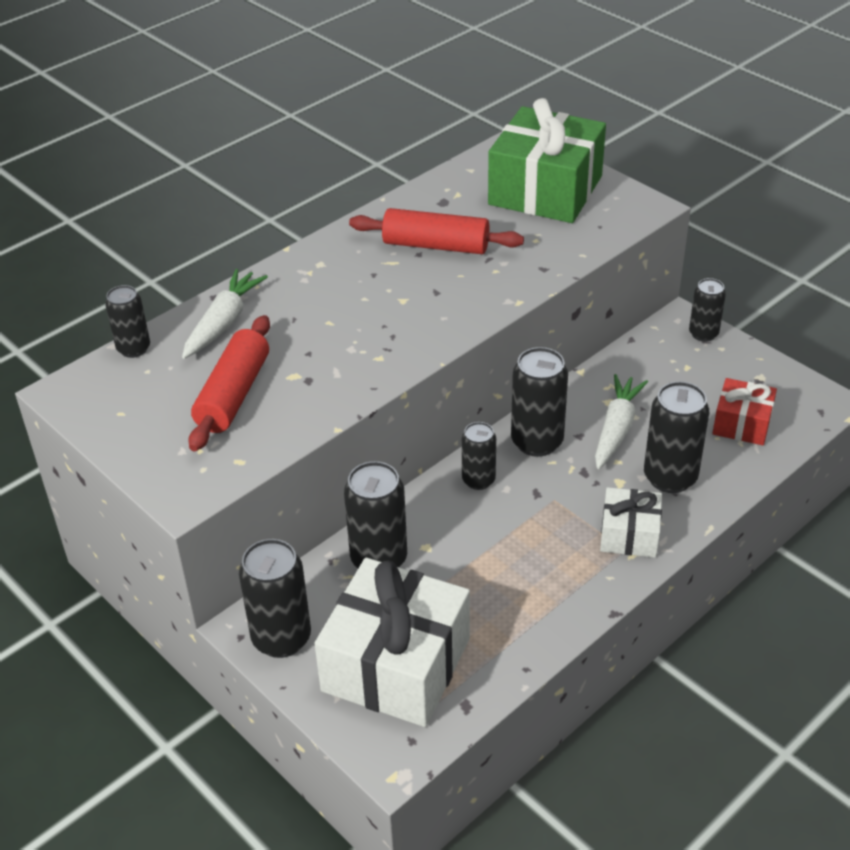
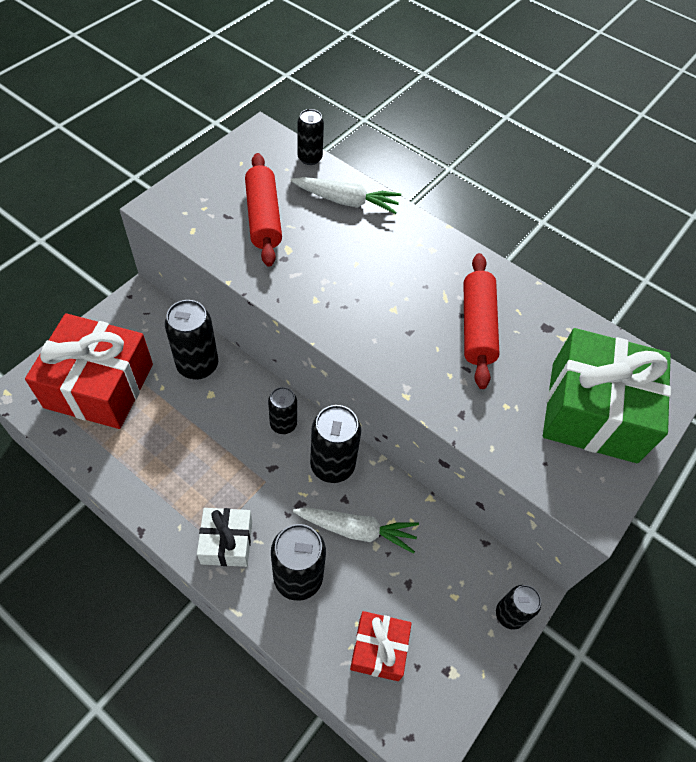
camera: 75 degrees right, 15 degrees up
(233, 394) = (263, 217): red rolling pin -> red rolling pin turned 75 degrees clockwise
(281, 638) = (126, 318): black can -> none
(396, 664) = (99, 385): white gift -> red gift

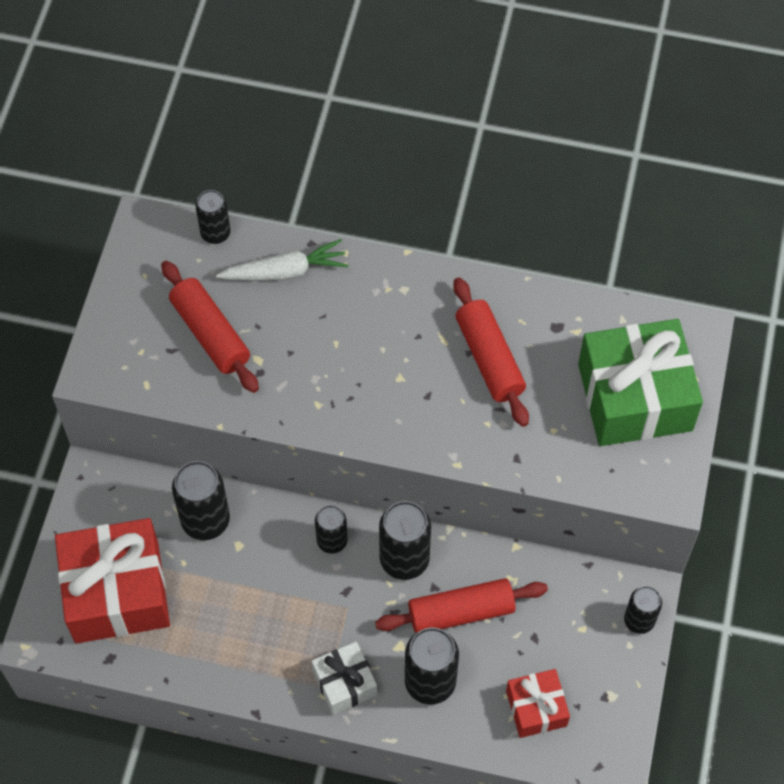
camera: 20 degrees left, 5 degrees up
(356, 530) = (461, 612): white carrot -> red rolling pin

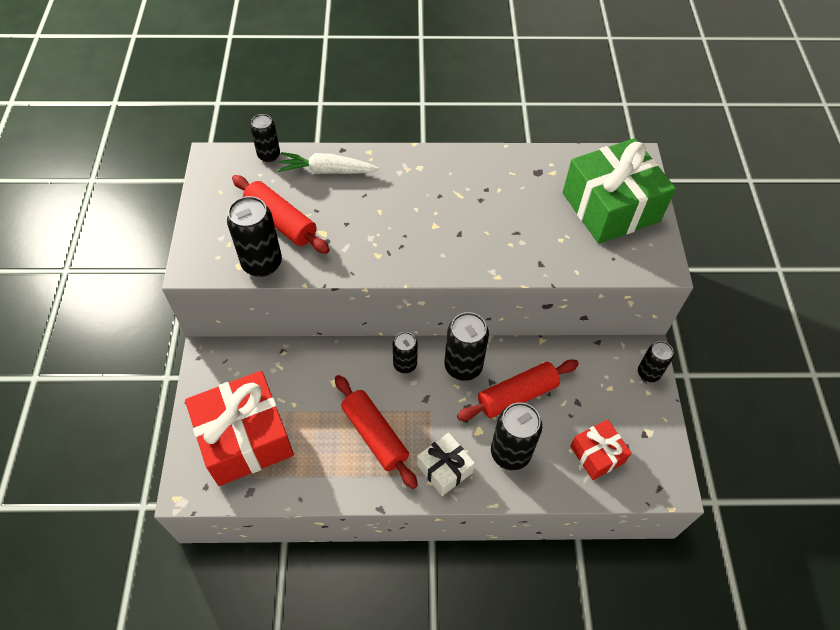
camera: 15 degrees left, 5 degrees down
(205, 520) = (304, 369): black can -> black can (262, 263)
(284, 271) = (327, 171): white carrot -> white carrot turned 150 degrees counterclockwise
(489, 358) = (497, 201): red rolling pin -> red rolling pin (375, 435)

